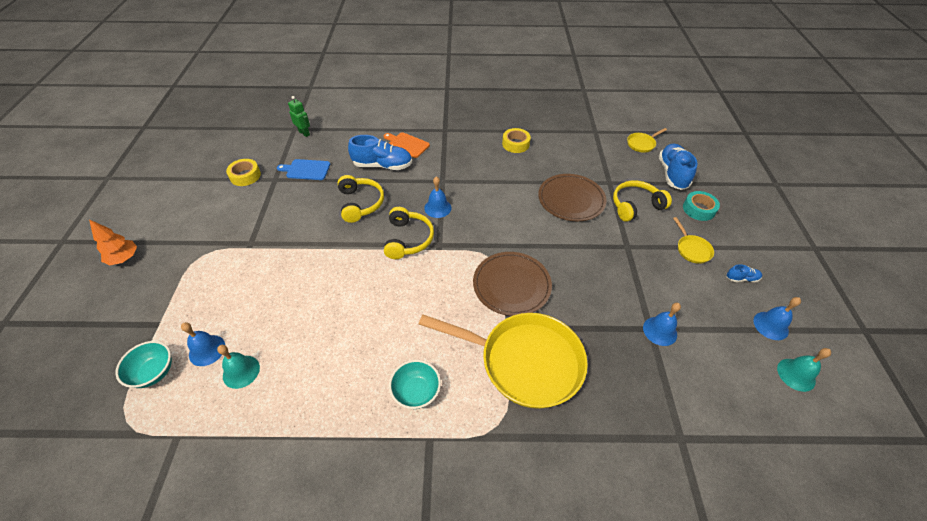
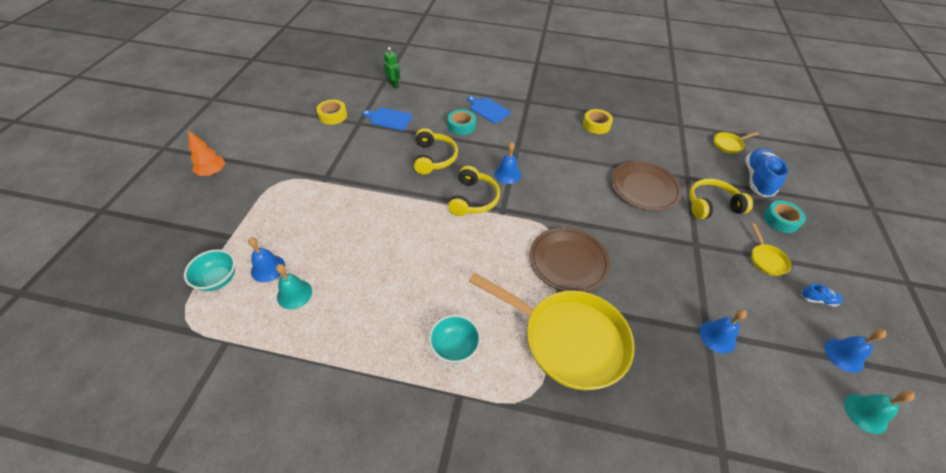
camera: 10 degrees right, 0 degrees up
(382, 165) = (461, 126): blue shoe -> turquoise tape
(407, 144) = (488, 109): orange cutting board -> blue cutting board

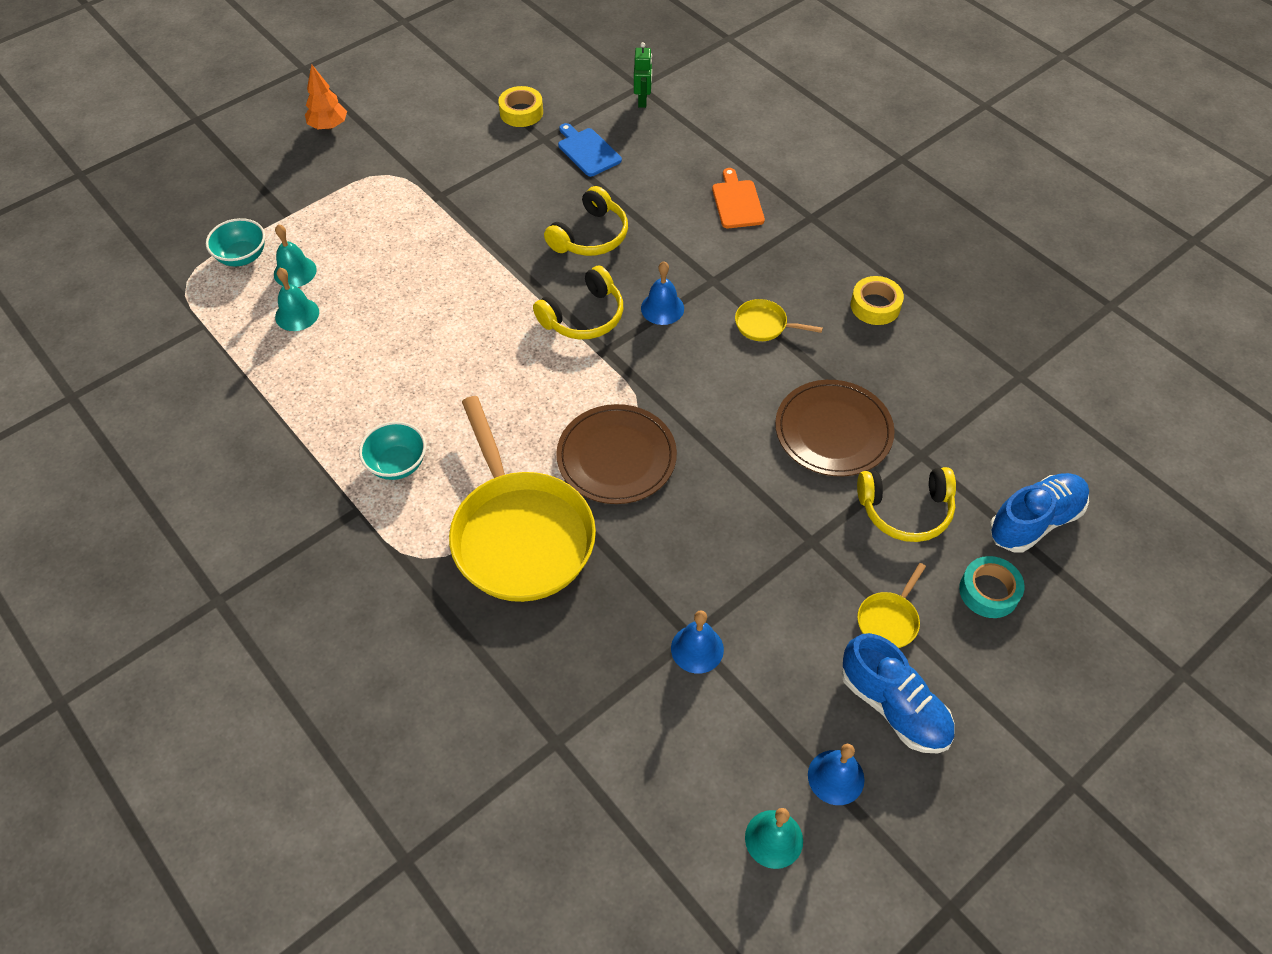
camera: 40 degrees right, 5 degrees up
(268, 268) = (295, 272): blue bell -> turquoise bell
(461, 126) = (673, 208): turquoise tape -> none
(488, 109) = (737, 202): blue cutting board -> orange cutting board
(711, 205) = (905, 510): yellow headphones -> yellow headphones turned 150 degrees clockwise
(729, 144) = (1063, 448): yellow pan -> yellow pan (764, 325)
(817, 299) = (893, 706): blue shoe -> blue shoe, size x2.14

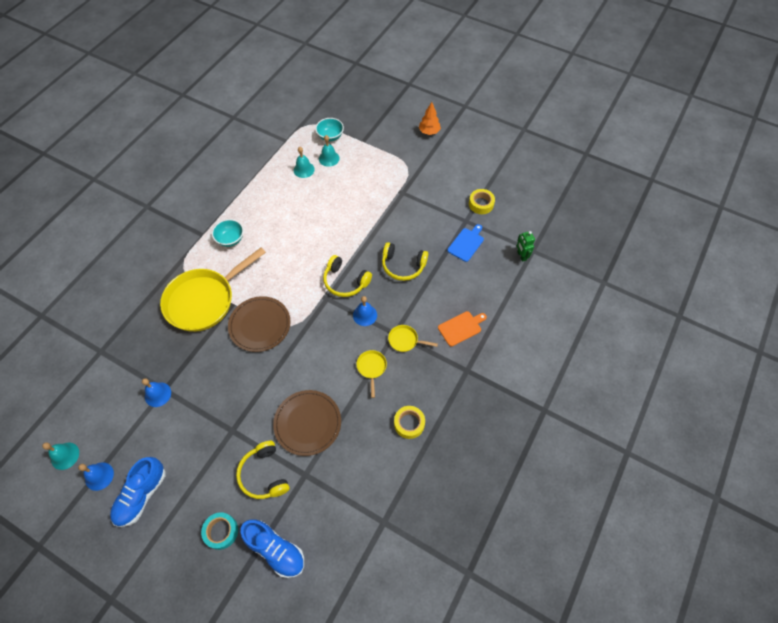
camera: 70 degrees right, 5 degrees up
(642, 101) = (521, 256): green robot -> green robot turned 90 degrees clockwise
(889, 620) = (192, 481): yellow pan -> yellow pan (405, 340)

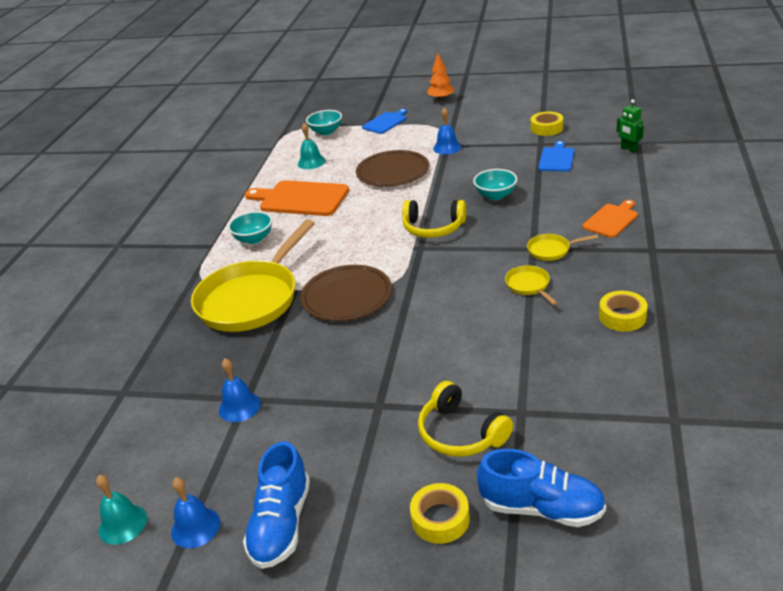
camera: 15 degrees left, 25 degrees down
(221, 531) = (440, 519): turquoise tape -> yellow tape
(278, 209) = (300, 198): none -> orange cutting board
(307, 423) = (484, 362): brown plate -> brown plate (392, 172)
(329, 158) = (336, 146): turquoise bell -> none
(365, 315) = (481, 246): blue bell -> blue bell (447, 147)
(376, 144) = (386, 122): none -> blue cutting board
(403, 266) = (495, 195): yellow headphones -> turquoise bowl

